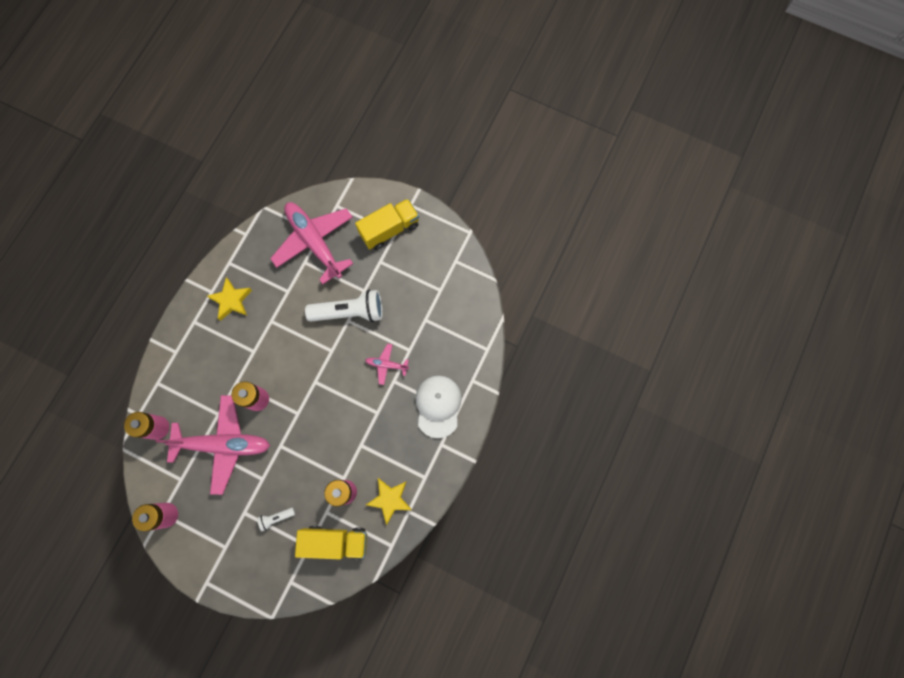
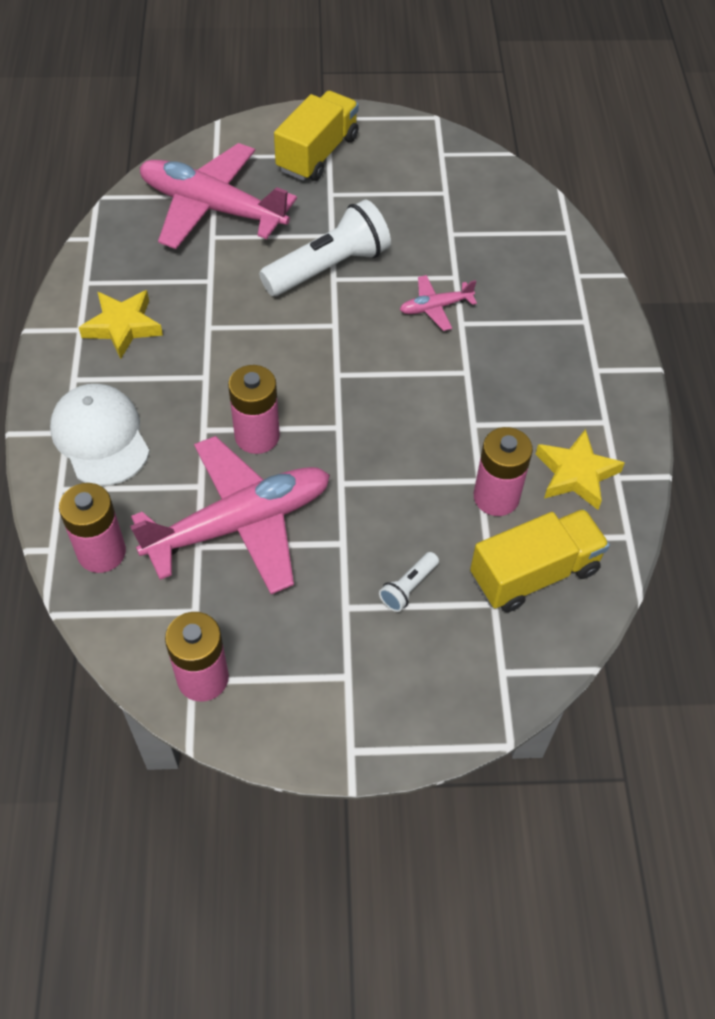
camera: 30 degrees left, 20 degrees down
(438, 406) = (552, 325): white cap -> white cap (100, 437)

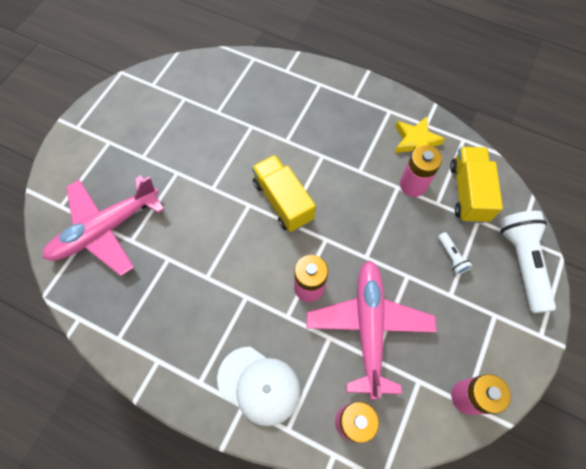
camera: 60 degrees left, 10 degrees up
(100, 437) = (259, 385): white cap -> white cap turned 150 degrees counterclockwise
(123, 326) = (173, 331): yellow star -> none
(317, 154) = (103, 147): yellow truck -> yellow truck (283, 201)
(328, 267) = (202, 186): white flashlight -> white flashlight (521, 263)
(435, 307) = (267, 147): pink plane -> none

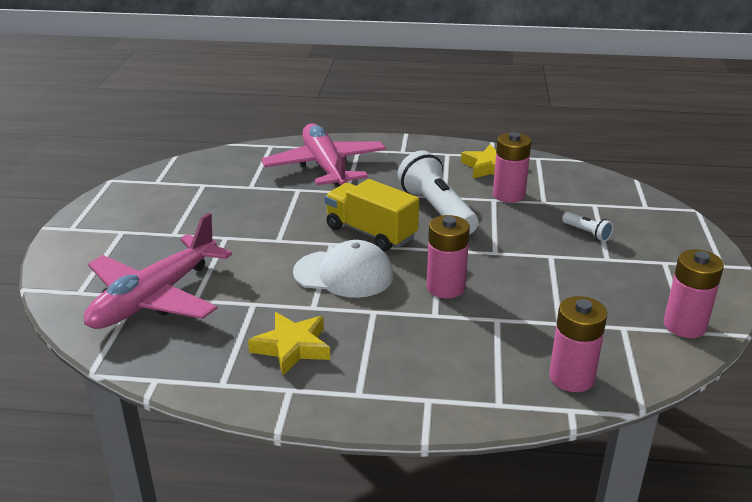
camera: 20 degrees left, 35 degrees down
(175, 317) = (292, 347): none -> yellow star
(259, 385) = (437, 376): white cap -> white cap (344, 274)
(369, 326) = (536, 300): pink plane -> pink plane (325, 167)
(468, 192) = (569, 189): yellow truck -> none
(521, 263) = (661, 222): white flashlight -> white flashlight (437, 210)

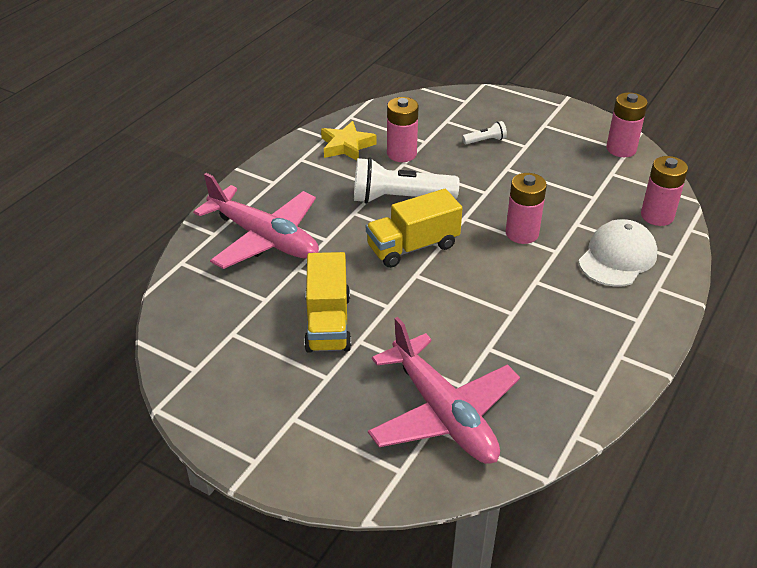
camera: 65 degrees left, 10 degrees up
(239, 218) = (328, 323): none -> yellow truck
(292, 347) = (565, 340): yellow star -> none
(325, 167) = (264, 238): pink plane -> pink plane turned 150 degrees counterclockwise
(344, 274) = (471, 281): white cap -> white cap (617, 257)

